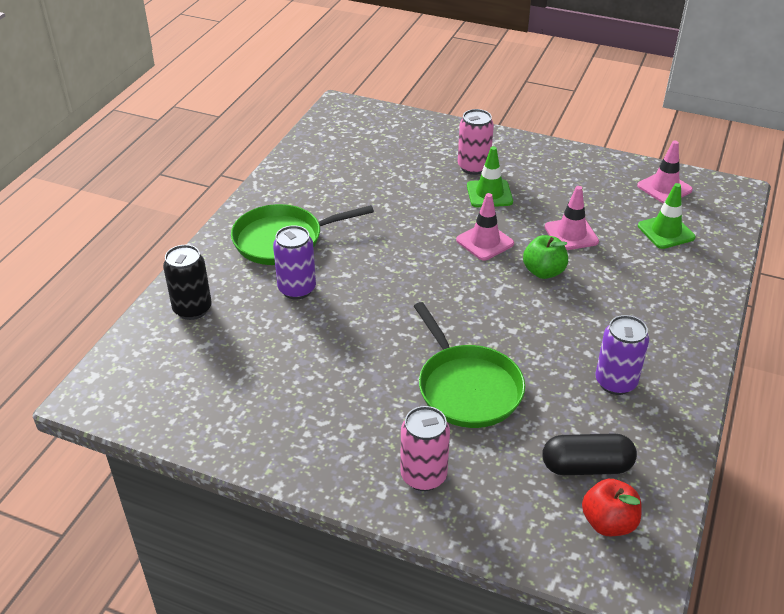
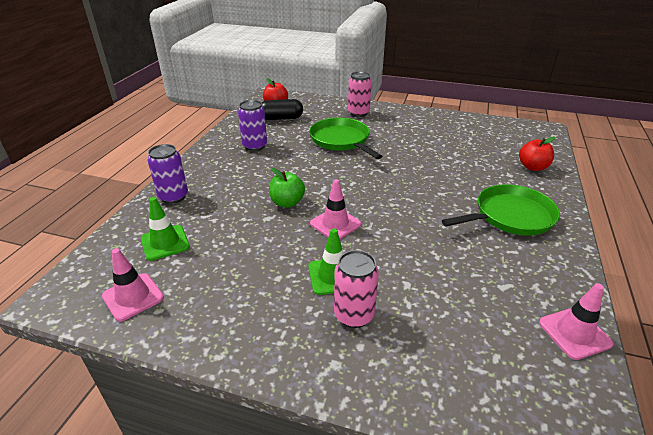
camera: 175 degrees right, 5 degrees down
(192, 309) = (532, 167): black can -> red apple
(297, 289) = (471, 182): purple can -> purple can (173, 197)
(571, 234) = (256, 235): pink traffic cone -> pink traffic cone (574, 333)

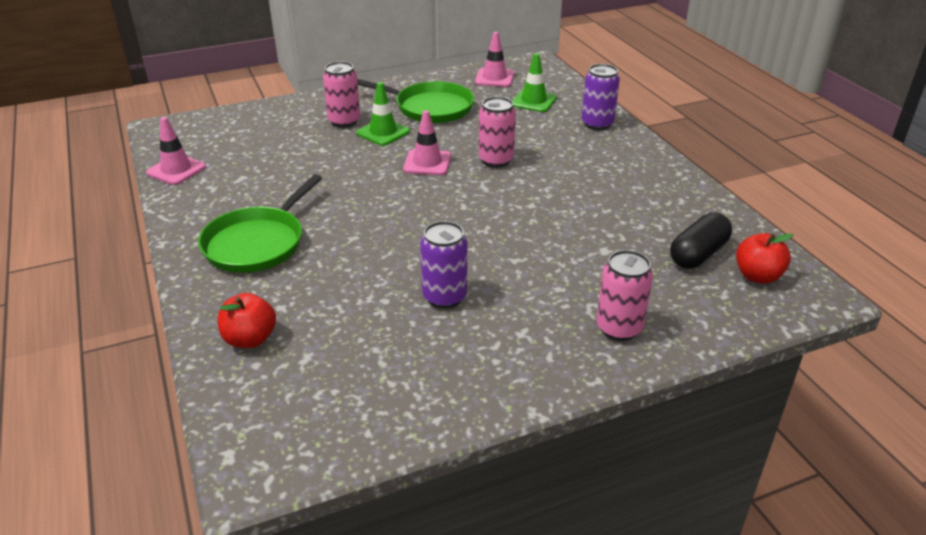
camera: 140 degrees right, 0 degrees up
(255, 146) = (638, 198): purple can -> purple can (444, 297)
(287, 202) = (496, 160): green apple -> pink can
(341, 140) = (559, 256): green pan -> green pan (430, 108)

